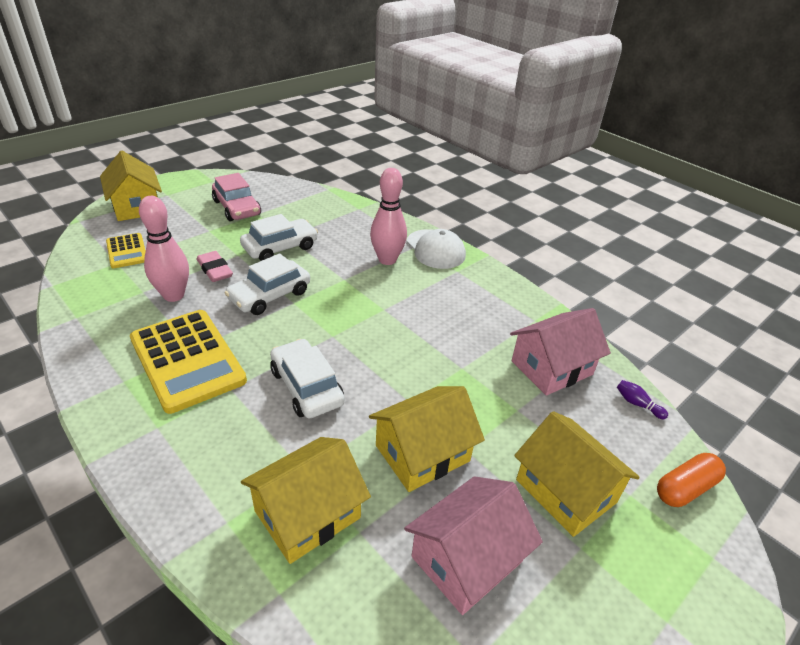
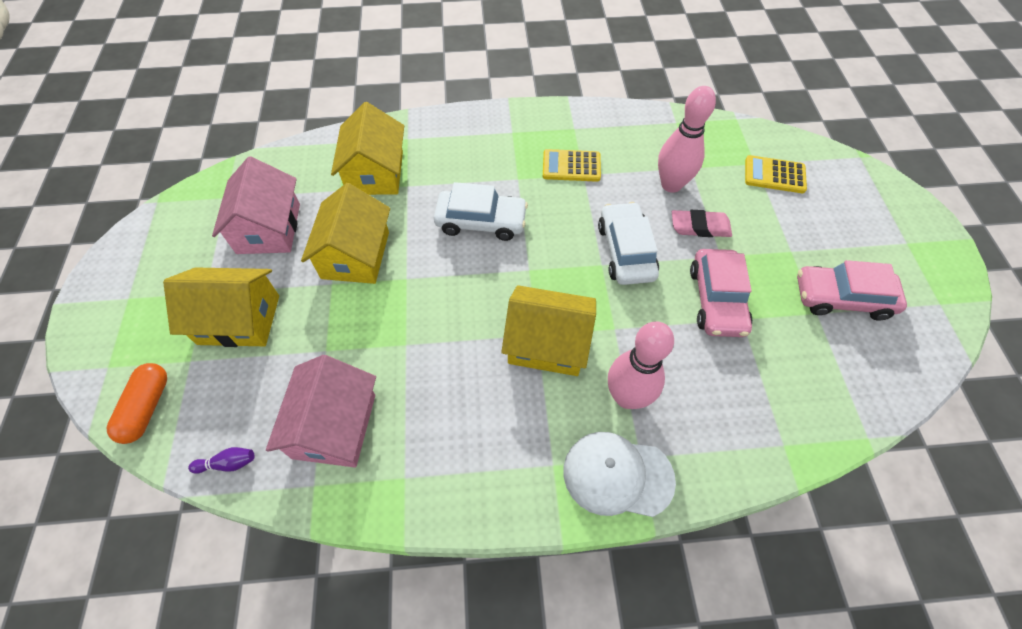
camera: 130 degrees right, 20 degrees up
(136, 206) = (881, 207): yellow house -> yellow house (547, 343)
(187, 360) = (571, 166): yellow calculator -> yellow calculator, size x0.53
(280, 247) = (717, 300): white car -> pink car

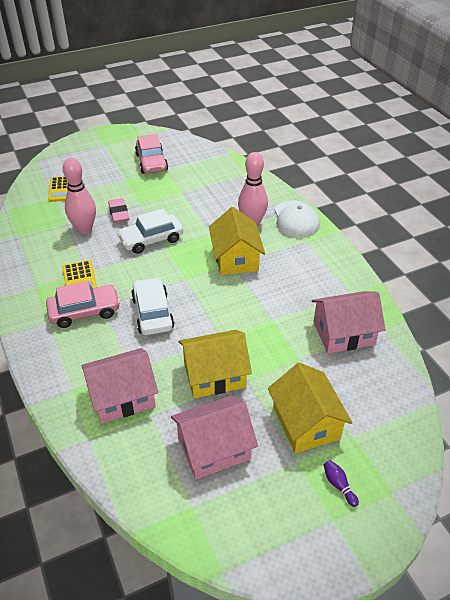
camera: 110 degrees left, 15 degrees down
(147, 408) = (400, 442): orange capsule -> none
(228, 463) = (399, 374): purple bowling pin -> purple bowling pin (338, 485)
(375, 173) = (122, 396): yellow house -> pink house
(717, 300) = (172, 201): pink car -> pink car (84, 311)

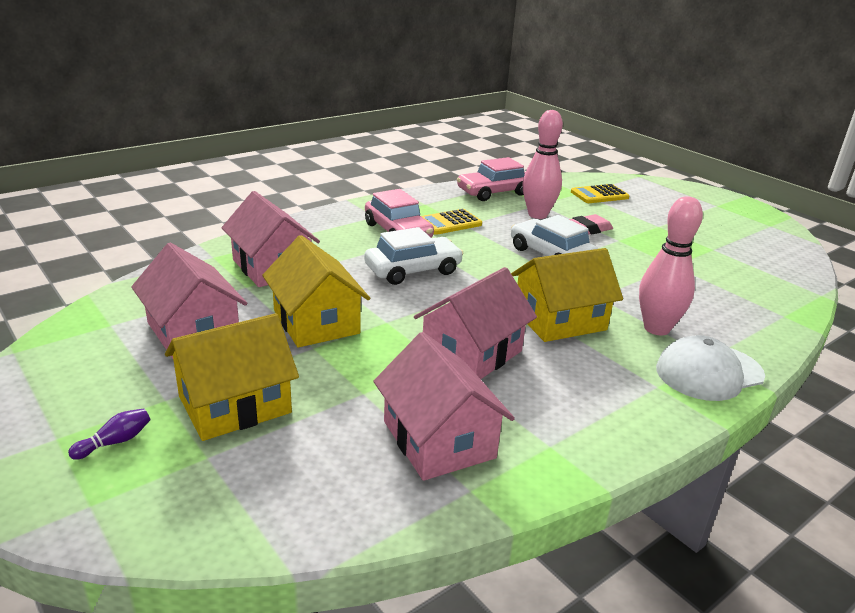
camera: 75 degrees right, 15 degrees down
(151, 162) = (717, 238): pink car -> pink car (493, 192)
(265, 304) = (472, 353): none -> pink house

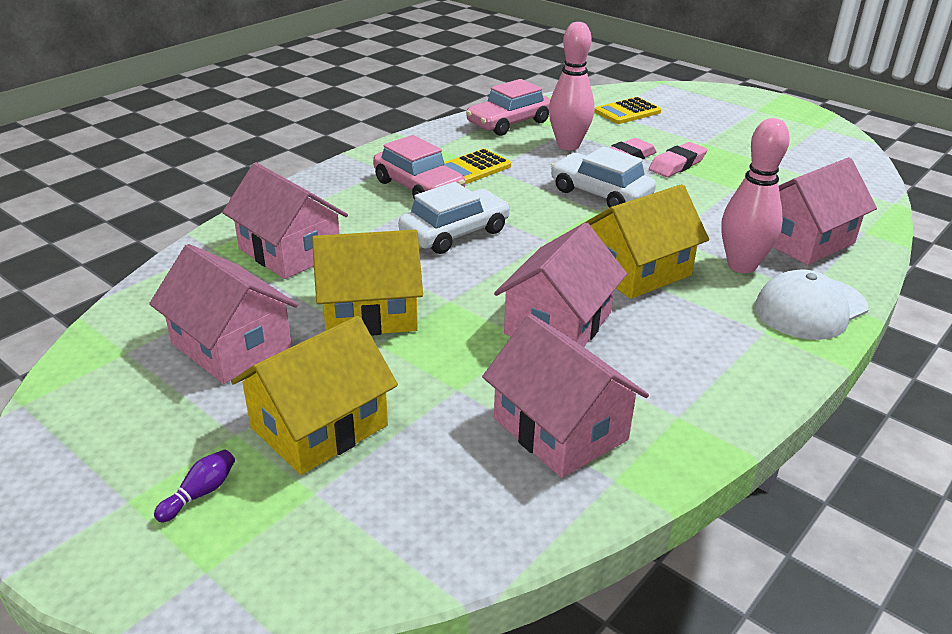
camera: 10 degrees left, 5 degrees up
(316, 322) = (370, 312): yellow house -> yellow house turned 60 degrees counterclockwise
(628, 240) = (677, 165): none -> pink eraser
(723, 315) = (804, 240): none -> pink house

